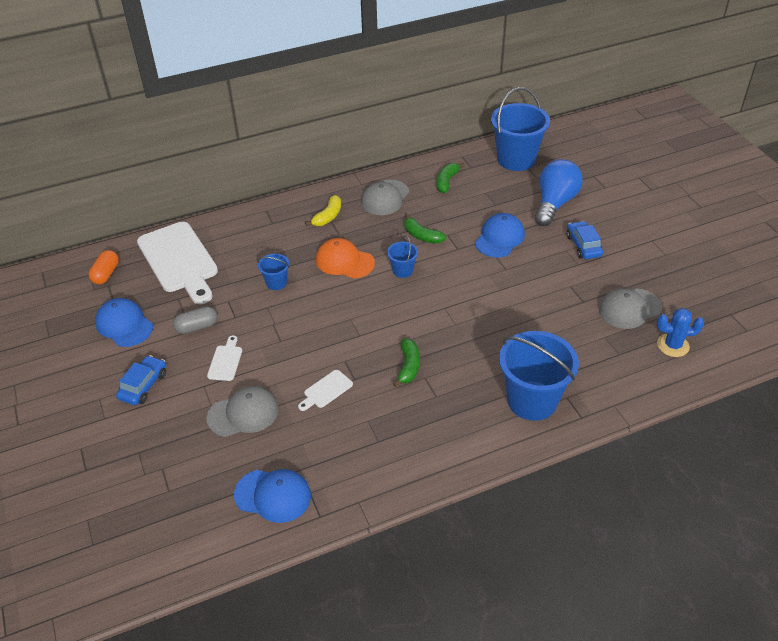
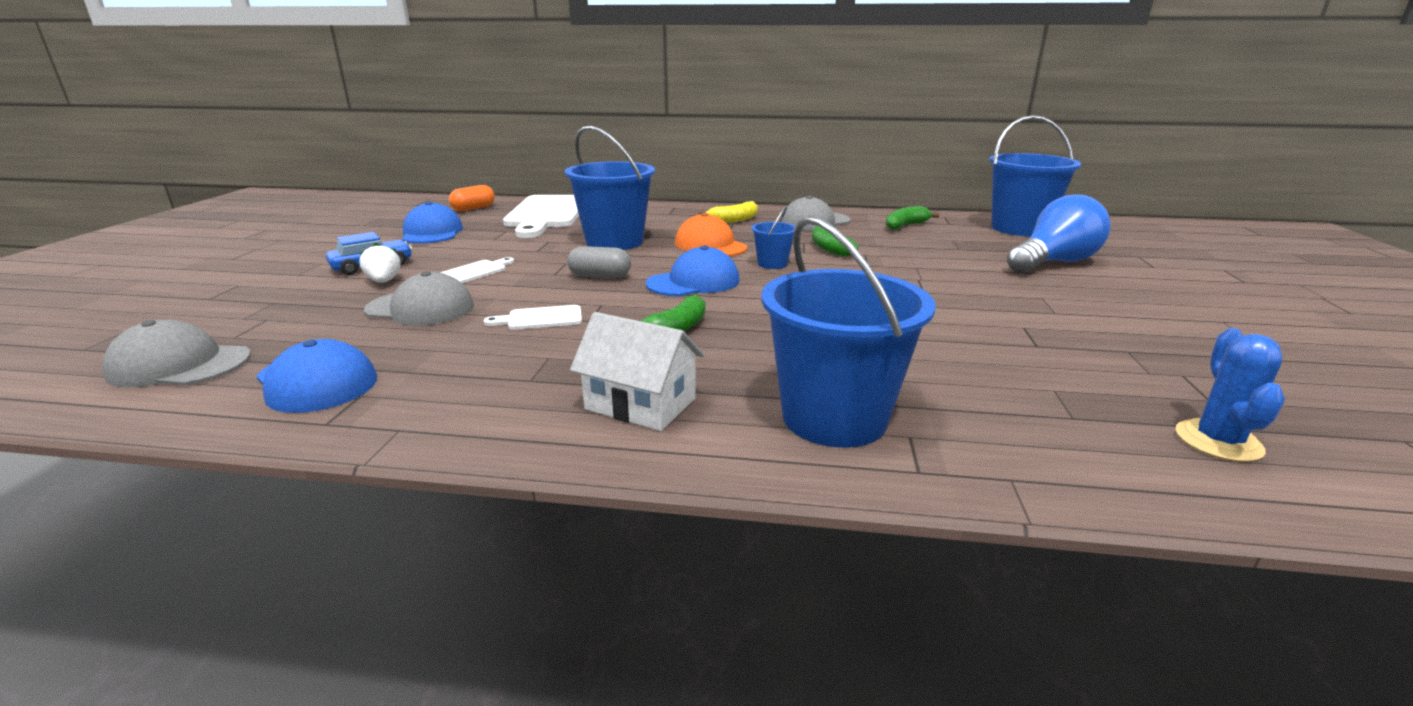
camera: 30 degrees right, 20 degrees down
(179, 399) = (384, 281): none -> white strawberry
(197, 327) = (490, 248): grey capsule -> grey capsule (600, 276)
(276, 283) = (614, 242): blue bucket -> blue bucket, size x2.12
(446, 432) = (640, 404): none -> white house
(499, 238) = (939, 269): blue cap -> blue cap (693, 282)
(583, 245) = (1078, 300): blue car -> none
(629, 309) = (1132, 373): grey cap -> grey cap (179, 365)
(673, 345) = (1218, 441): blue cactus -> blue cactus turned 75 degrees clockwise

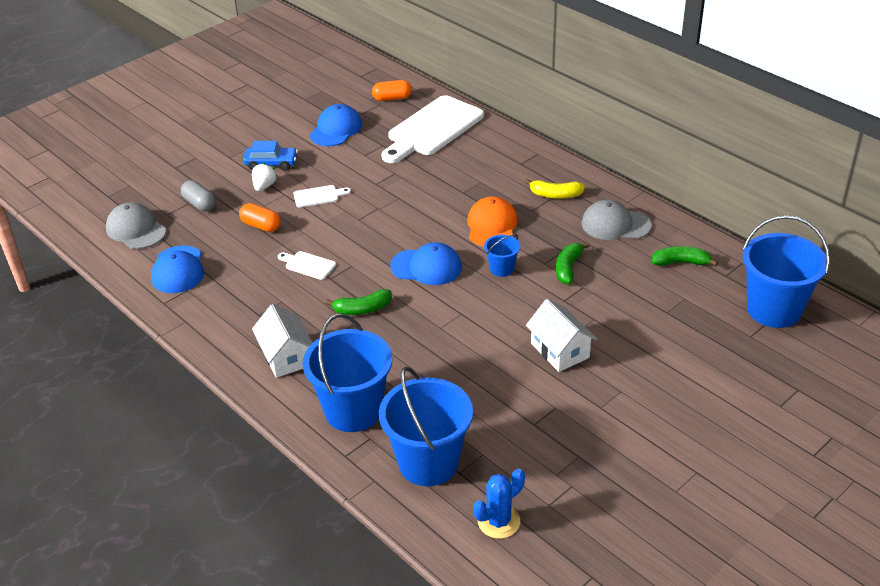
camera: 40 degrees right, 15 degrees up
(420, 308) = (261, 226): grey cap -> orange capsule
(600, 276) = (381, 234): grey capsule -> grey capsule (199, 204)
(614, 242) = (434, 193): blue bucket -> blue bucket (428, 462)
(936, 292) = (560, 350): none -> white house
(1053, 263) = (707, 363): blue light bulb -> none

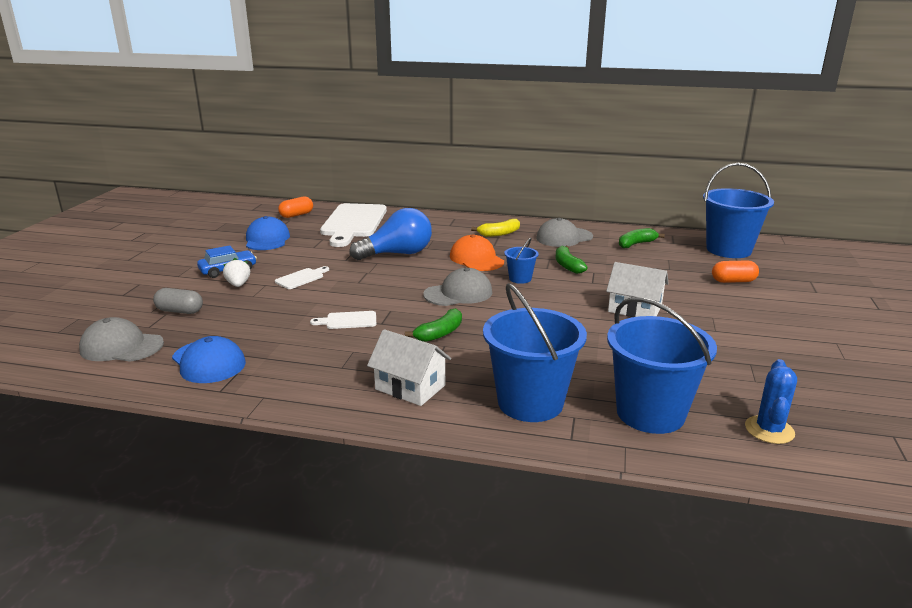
camera: 35 degrees left, 15 degrees down
(261, 226) = (266, 309): orange capsule -> orange capsule (733, 281)
(426, 267) = (458, 293): blue cap -> grey cap
(428, 192) = (397, 254): none -> blue light bulb

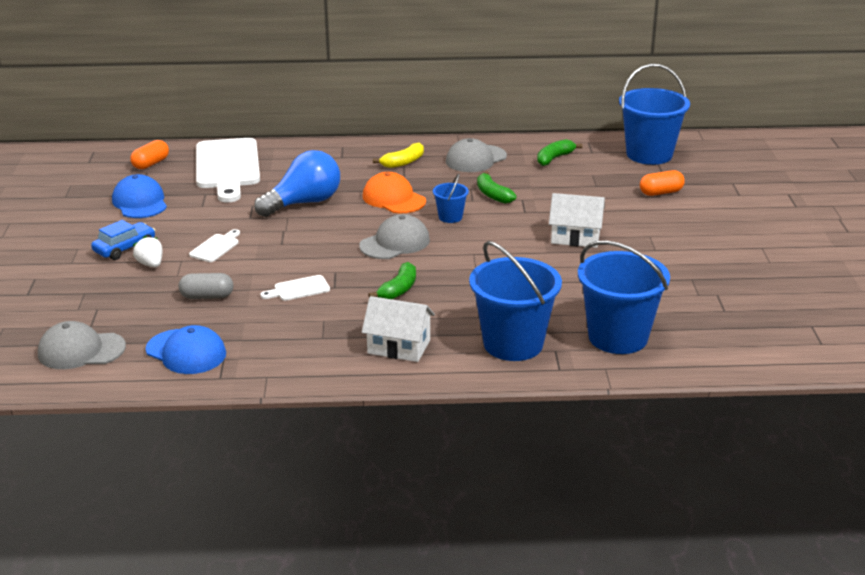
camera: 15 degrees left, 5 degrees up
(180, 311) = (110, 304): grey capsule -> grey capsule (207, 296)
(769, 430) = (716, 336): blue cactus -> none

